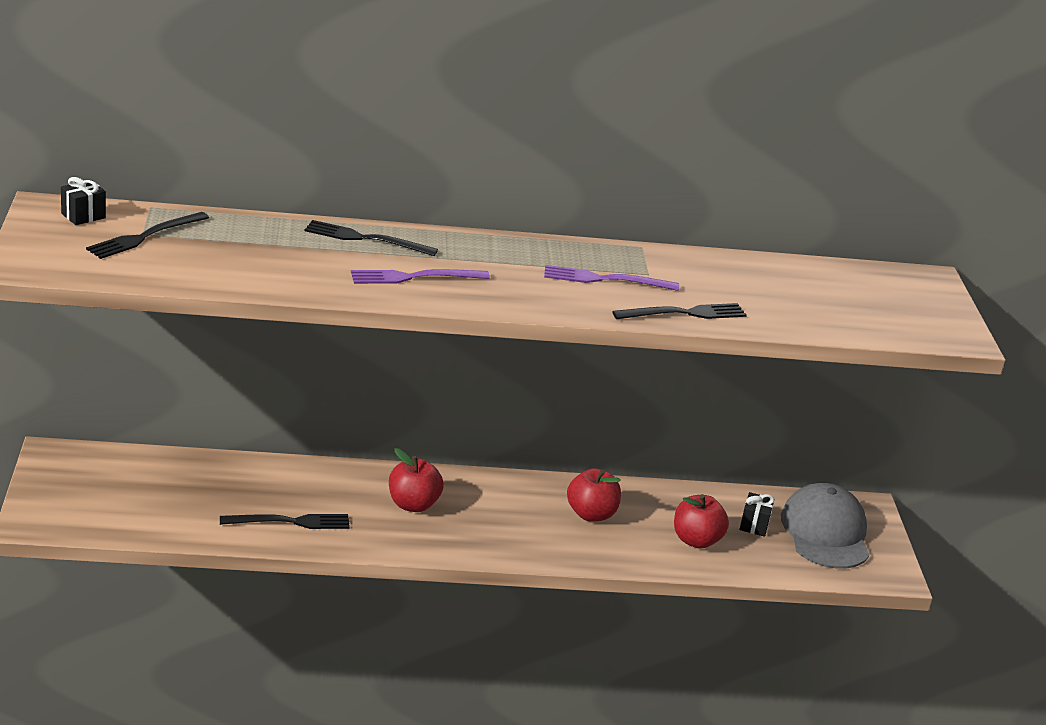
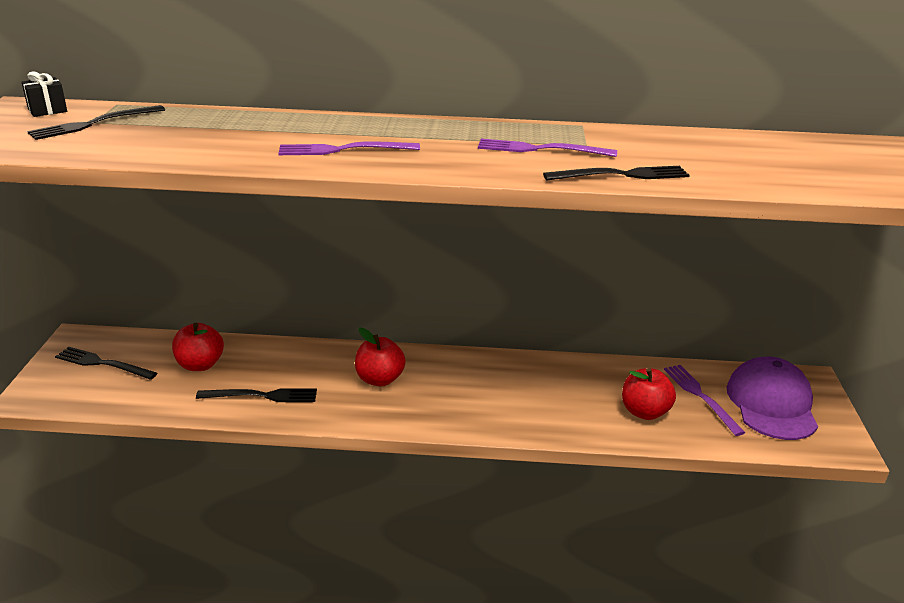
camera: 10 degrees right, 0 degrees up
(366, 239) = (309, 123): black fork -> black fork (103, 364)
(591, 514) = (544, 387): red apple -> red apple (200, 365)
(754, 525) = (701, 397): black gift -> purple fork
(825, 532) = (771, 403): grey cap -> purple cap

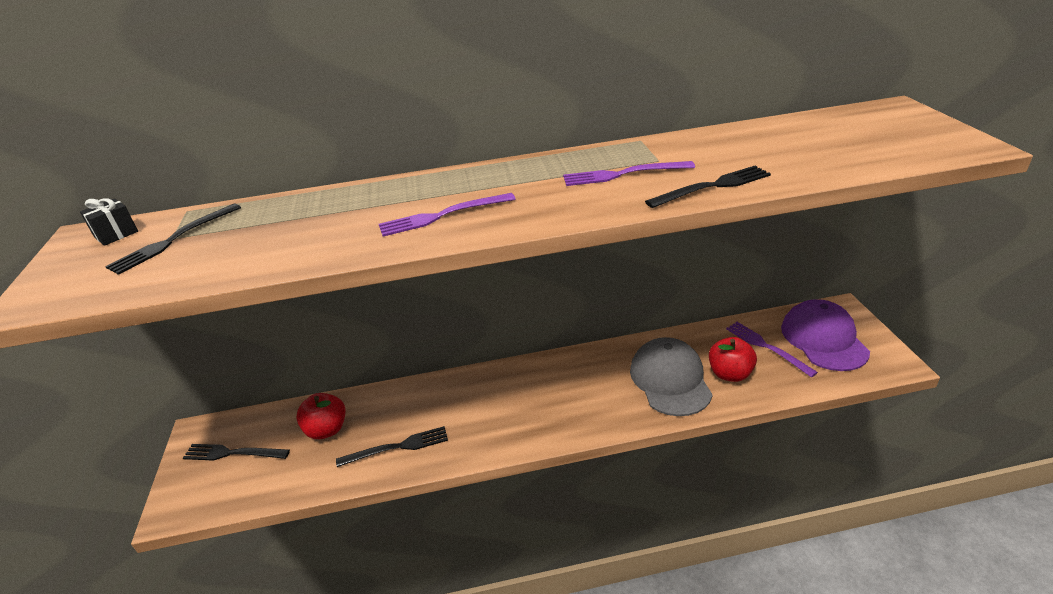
camera: 10 degrees left, 5 degrees up
(380, 379) = (496, 401): red apple -> none
(575, 402) = (670, 380): none -> grey cap

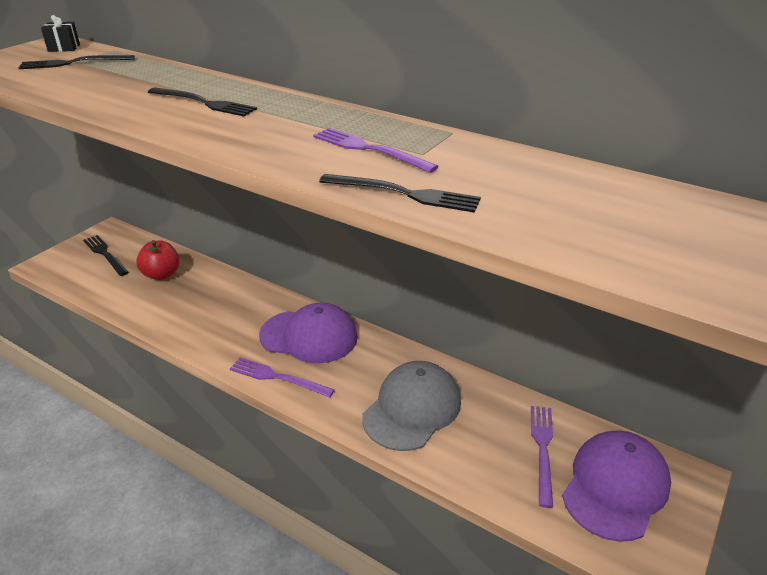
camera: 40 degrees right, 0 degrees up
(397, 447) = (177, 313): black fork -> black fork (203, 103)
(443, 215) = (202, 116): purple fork -> purple fork (278, 377)
(532, 386) = (309, 336): none -> purple cap
(730, 374) = (469, 443): red apple -> none

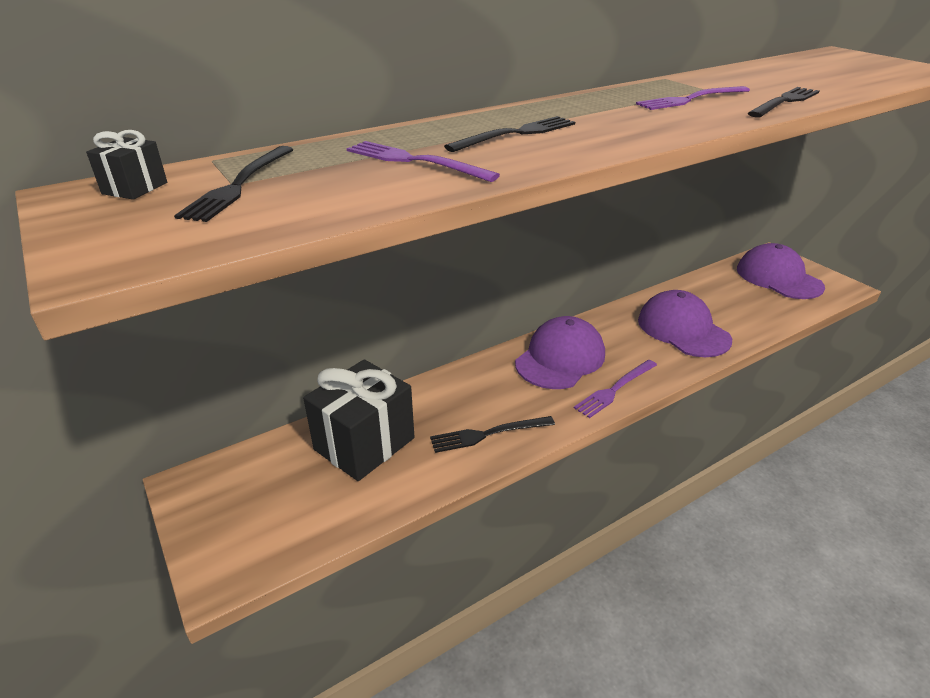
camera: 65 degrees left, 0 degrees up
(105, 254) = (259, 495): black fork -> black fork (488, 434)
(161, 274) = (364, 444): red apple -> black gift
(412, 409) = (683, 329): grey cap -> purple cap
(542, 450) = (740, 291): purple fork -> purple fork (415, 161)

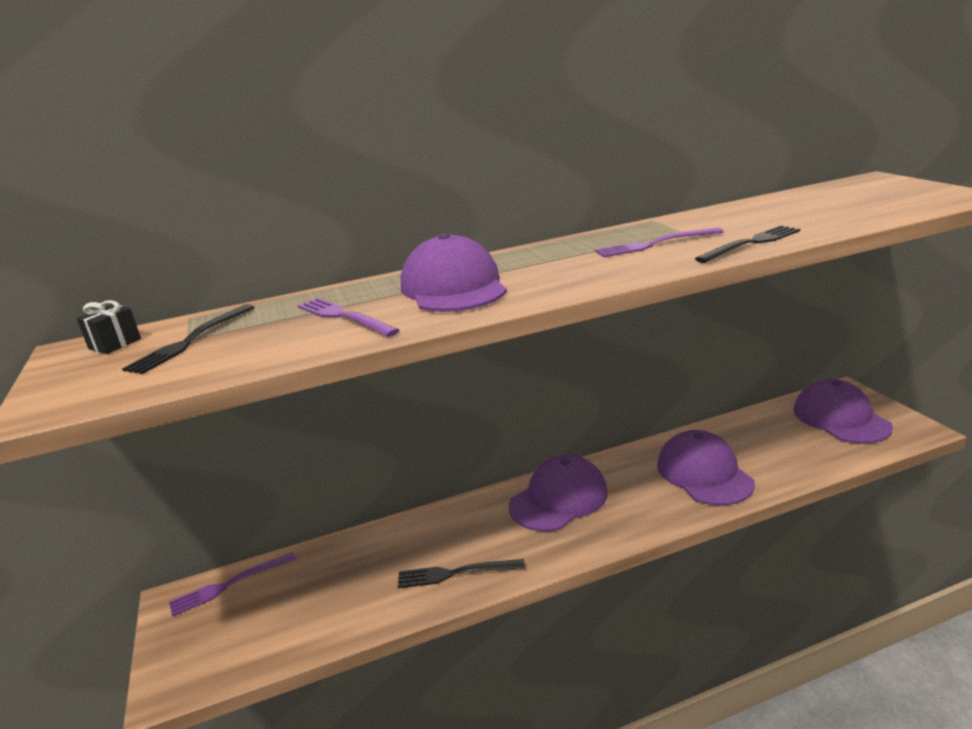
camera: 15 degrees right, 10 degrees down
(364, 444) = (337, 574): black gift -> none
(516, 134) = (453, 287): black fork -> purple cap
(615, 389) = (603, 535): purple fork -> purple fork (230, 584)

